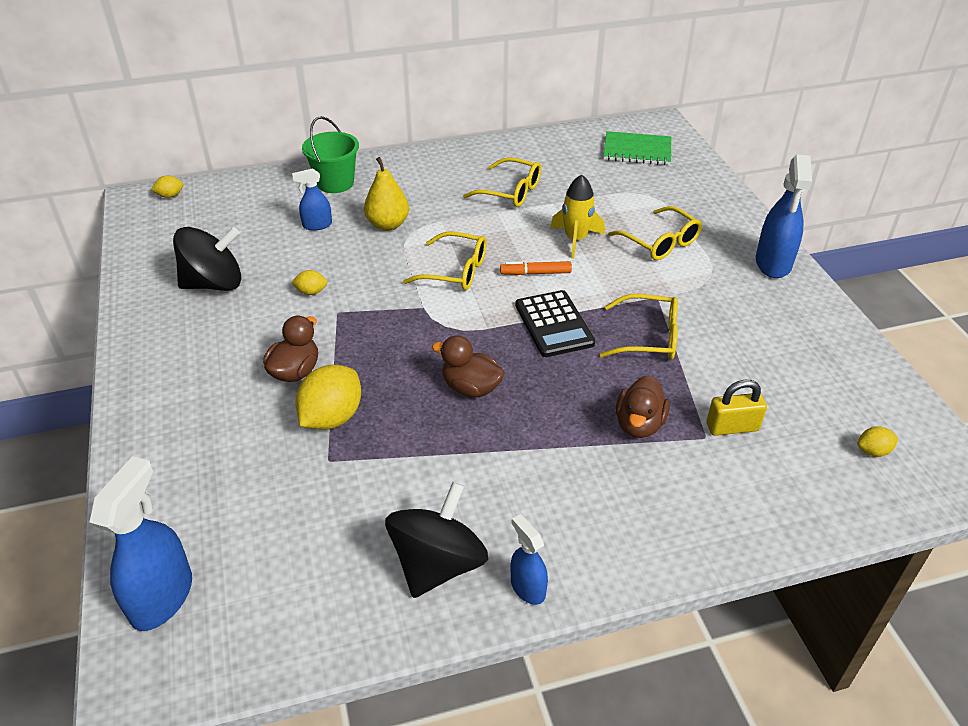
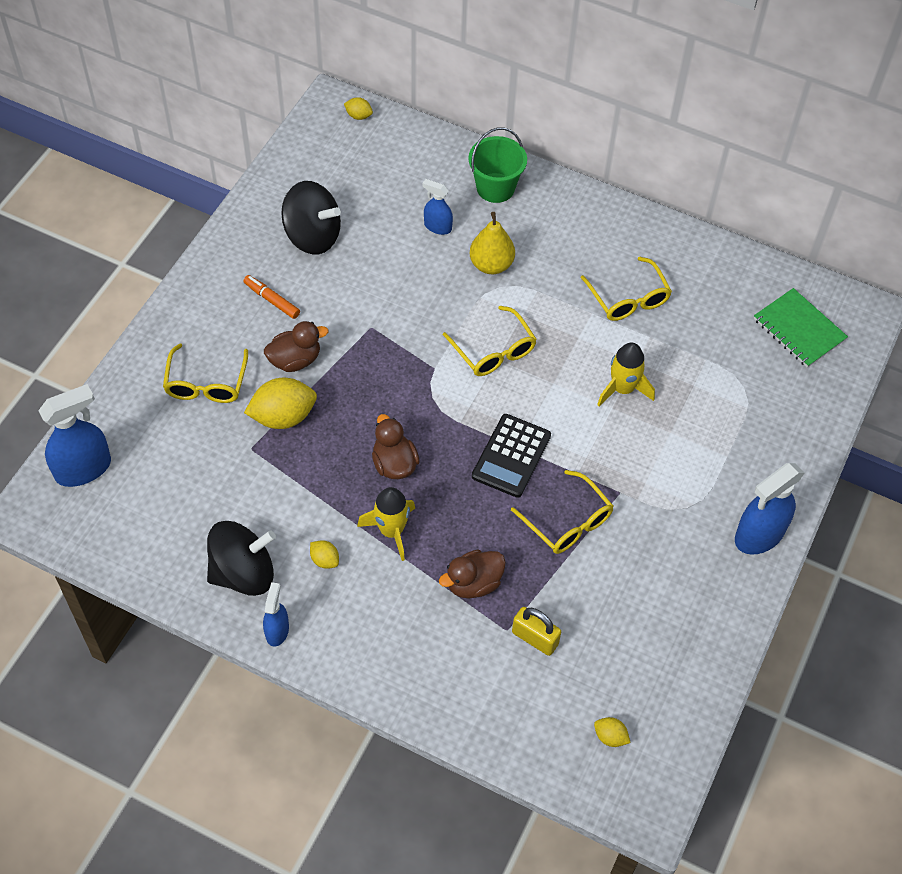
camera: 40 degrees right, 15 degrees up
(311, 292) = (371, 294): yellow lemon -> yellow lemon (325, 560)
(528, 435) = (391, 531): none -> yellow rocket
(535, 273) = (552, 398): orange marker -> orange marker (272, 300)
(660, 242) = (690, 443): yellow glasses -> yellow glasses (206, 383)

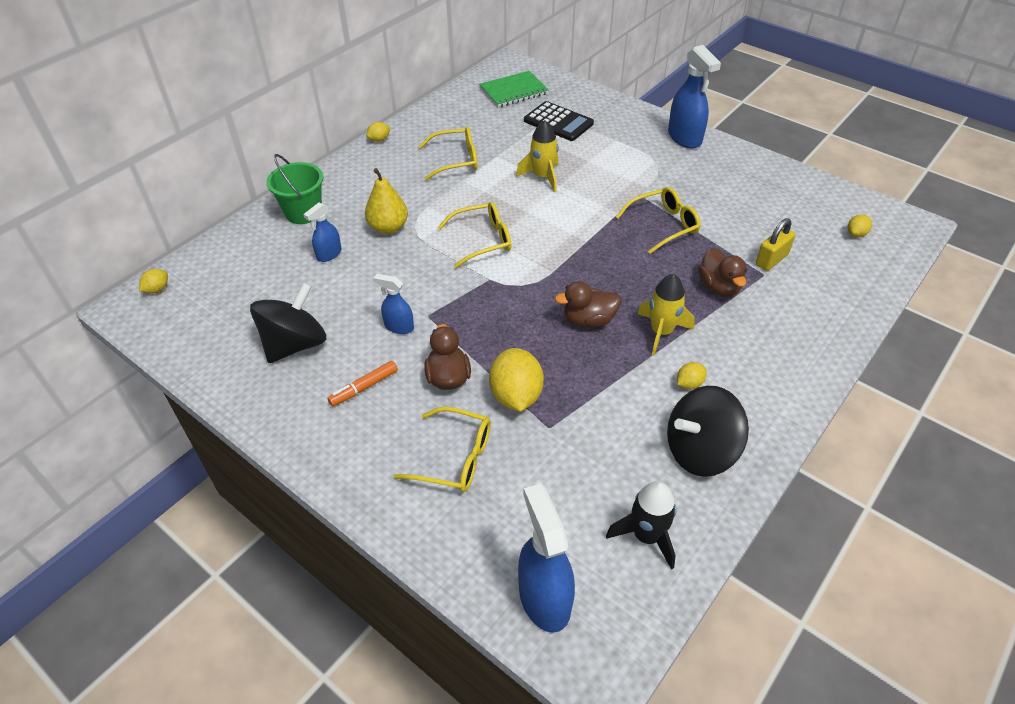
camera: 75 degrees left, 10 degrees down
(147, 535) = (646, 536): none -> black rocket
(243, 573) = (700, 451): black spinning top -> black spinning top turned 105 degrees counterclockwise
(277, 630) = (767, 430): blue spray bottle -> blue spray bottle (399, 327)
(511, 456) = (594, 246): black calculator -> black calculator (558, 122)
(643, 218) = (379, 140): none -> yellow lemon

